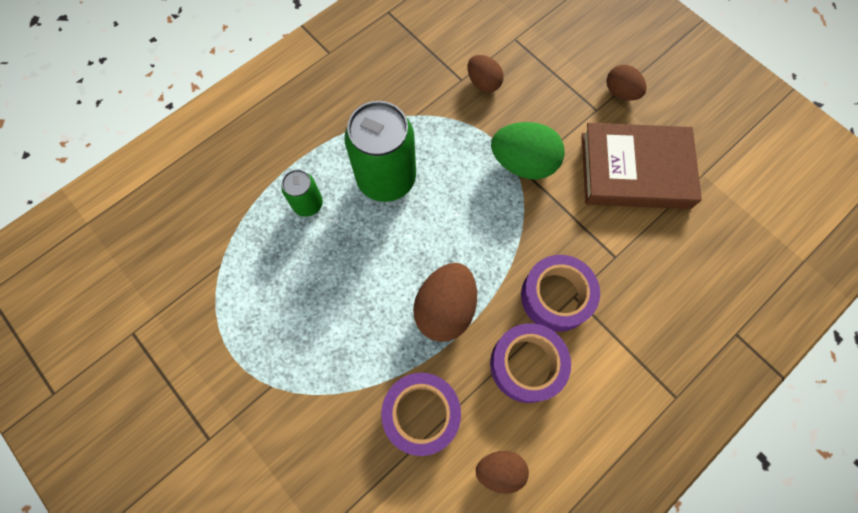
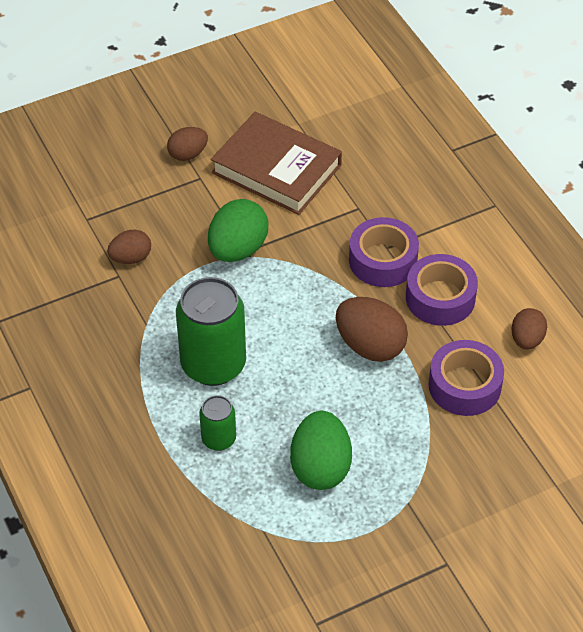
camera: 75 degrees left, 20 degrees down
(295, 297) = (320, 467): none -> green egg
(635, 170) = (276, 169): brown book -> brown book turned 75 degrees counterclockwise

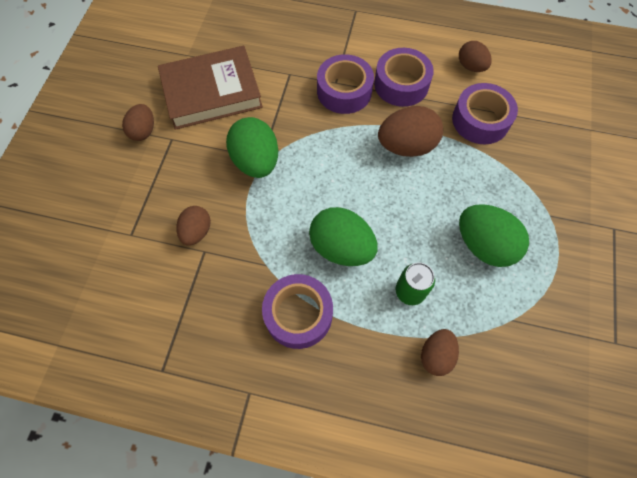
camera: 50 degrees left, 15 degrees up
(123, 375) = (298, 314): none -> purple tape
(176, 492) = (436, 355): none -> brown egg
(213, 364) = (341, 247): green can -> green egg

